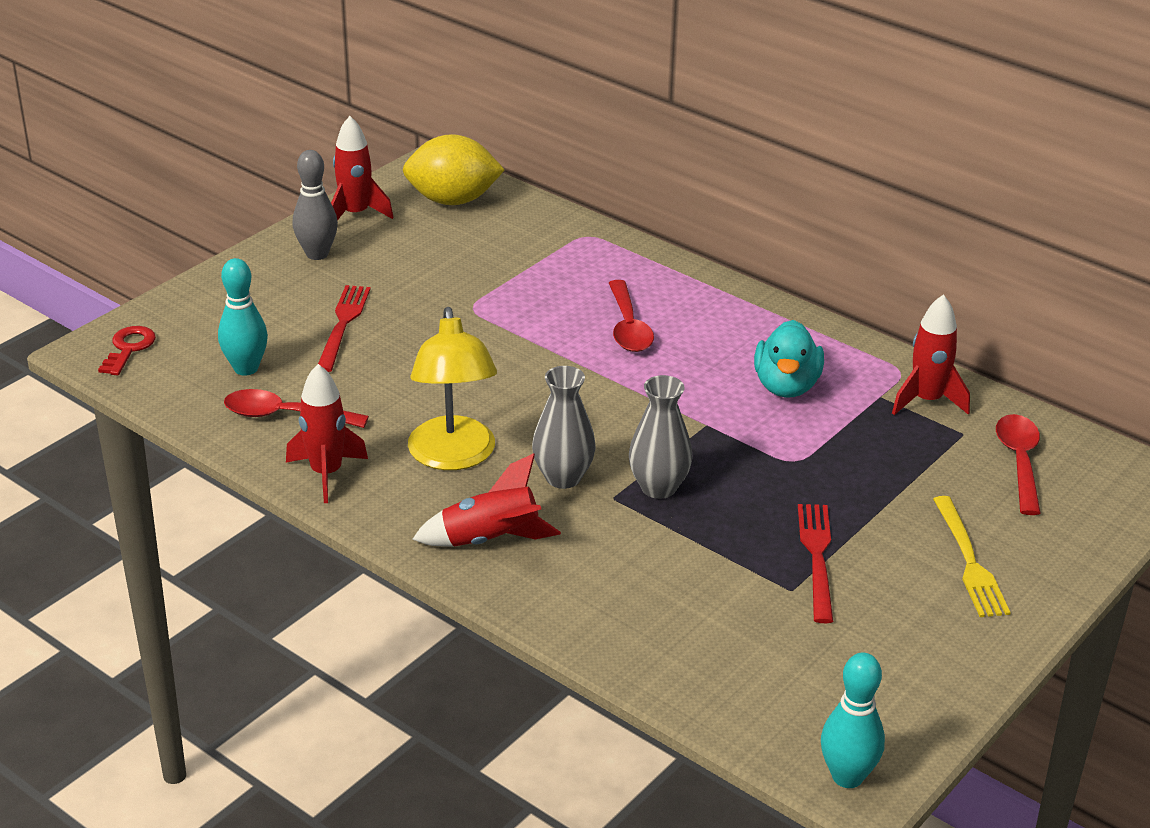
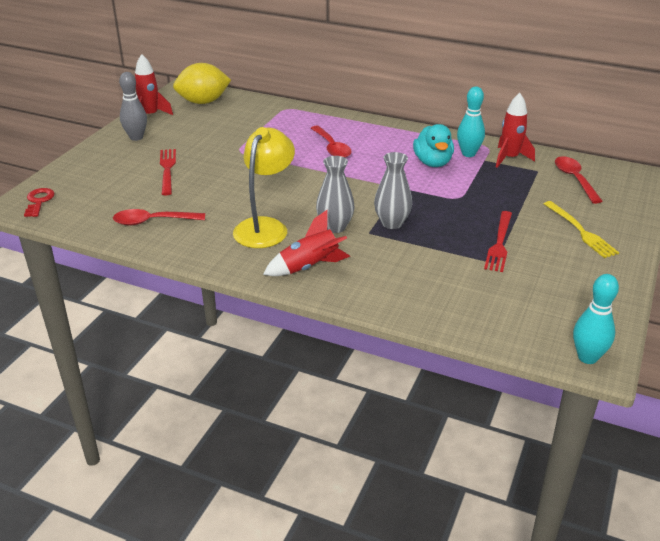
camera: 15 degrees left, 0 degrees up
(246, 368) = (118, 200): turquoise bowling pin -> turquoise bowling pin (468, 154)
(326, 473) = (192, 248): red rocket -> none
(453, 457) = (265, 227): yellow lamp -> yellow lamp turned 135 degrees counterclockwise
(817, 557) = (499, 243): red fork -> red fork turned 150 degrees counterclockwise

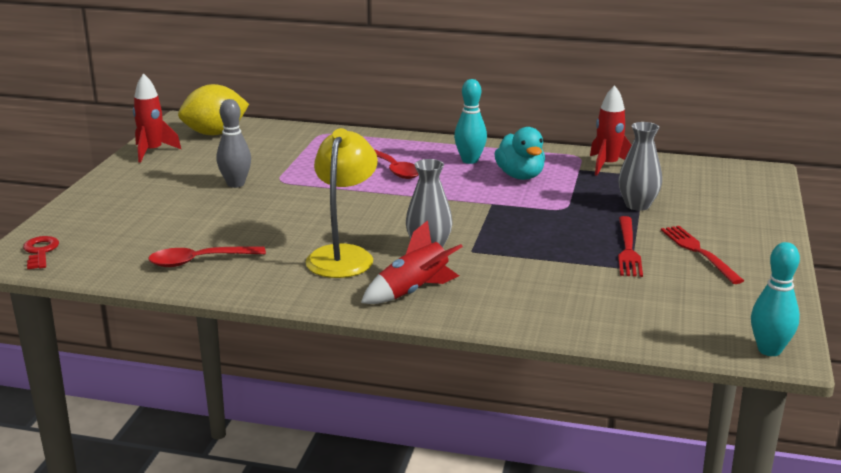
camera: 10 degrees left, 10 degrees down
(136, 137) = (143, 175): grey bowling pin -> grey bowling pin (236, 184)
(167, 170) = (197, 206): red fork -> red fork (699, 252)
(392, 223) = (495, 239): grey vase -> grey vase (637, 205)
(468, 154) = (558, 164): turquoise bowling pin -> turquoise bowling pin (470, 160)
(574, 179) = (689, 180): red spoon -> none
(580, 231) = (715, 230): yellow fork -> none

